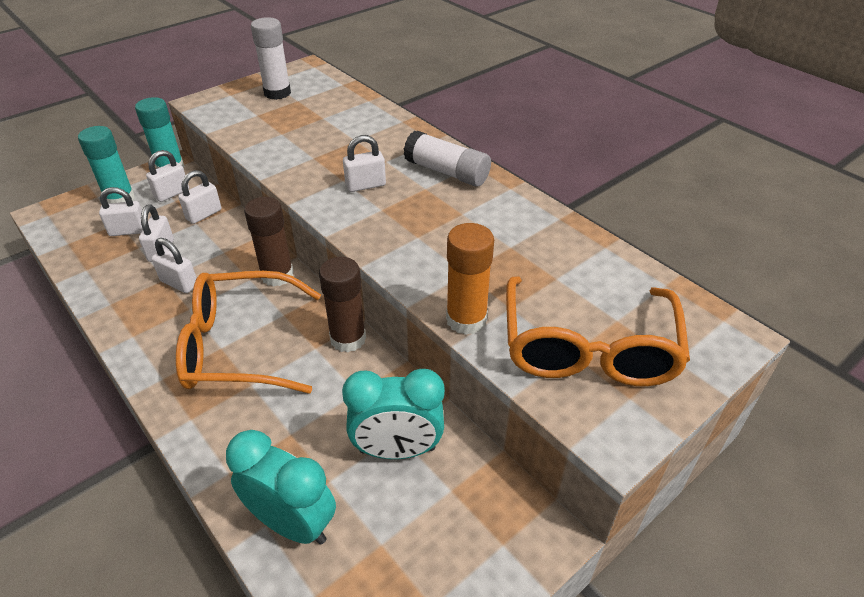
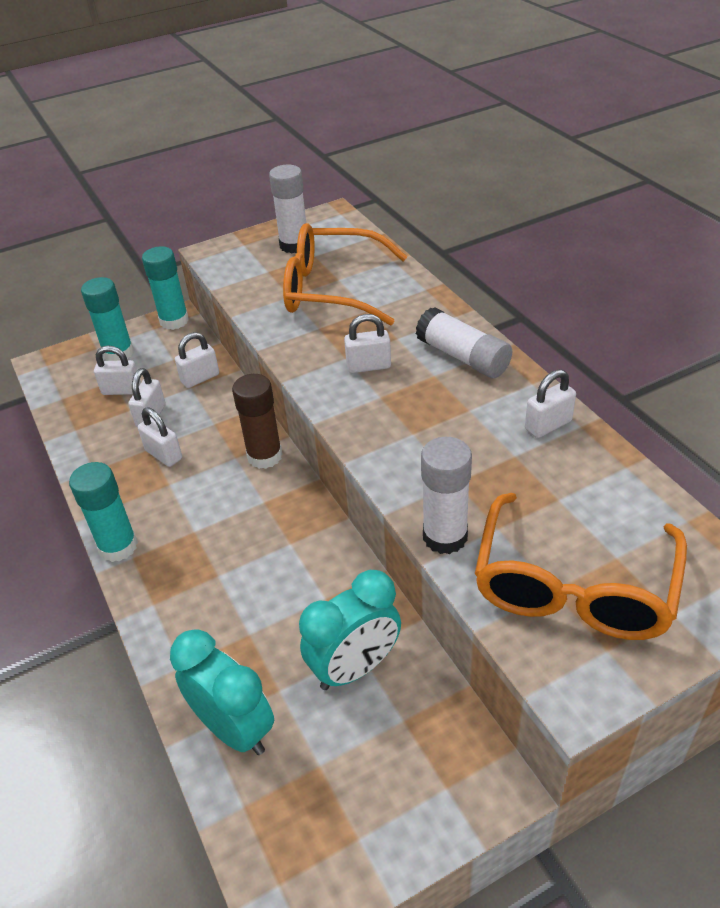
camera: 15 degrees right, 0 degrees up
(146, 370) = (118, 546): none -> turquoise glue stick
(172, 193) = (171, 351): white padlock -> white padlock (548, 425)
(239, 346) = (212, 531): orange glasses -> orange glasses (331, 289)
(348, 339) = (326, 537): brown glue stick -> none
(397, 450) = (355, 668): turquoise clock -> turquoise clock turned 45 degrees counterclockwise
(466, 319) = (445, 536): orange glue stick -> white glue stick

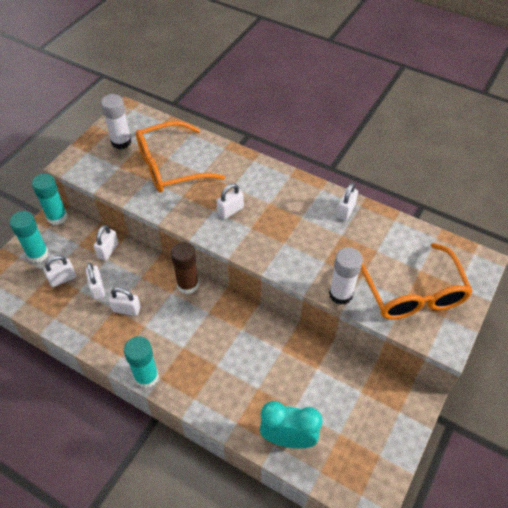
camera: 35 degrees left, 10 degrees up
(355, 668) = (322, 378): turquoise clock -> none
(463, 357) = (276, 186): white glue stick -> none

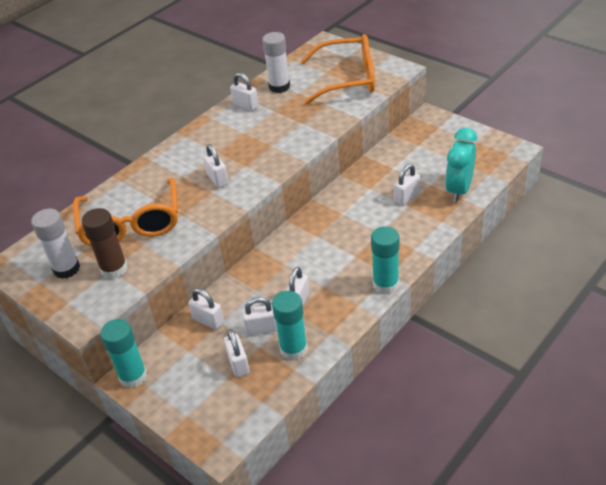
camera: 75 degrees left, 10 degrees down
(38, 254) = (190, 393): turquoise glue stick -> turquoise glue stick (293, 349)
(188, 284) = (278, 251): brown glue stick -> brown glue stick (114, 269)
(271, 386) = (406, 197): none -> white padlock
(340, 294) = (340, 116): white glue stick -> white glue stick (279, 87)

